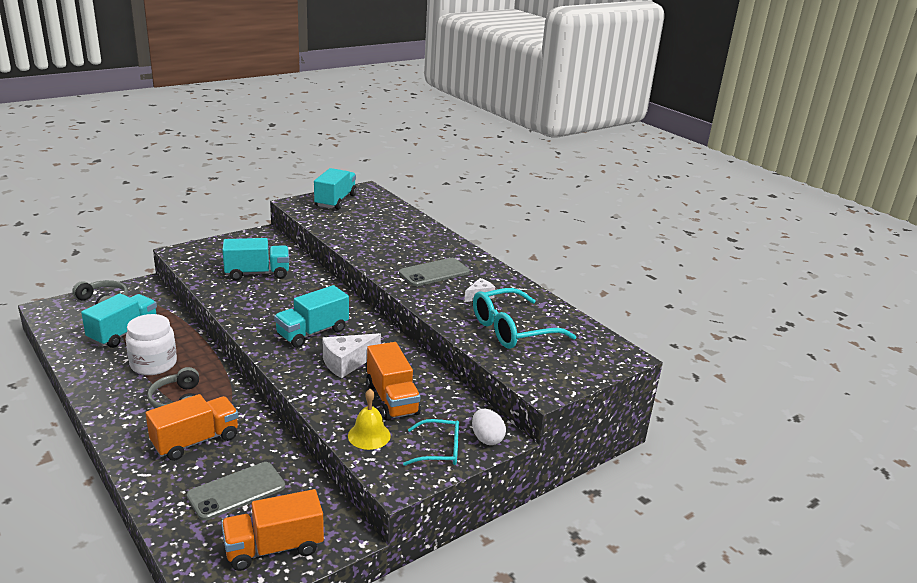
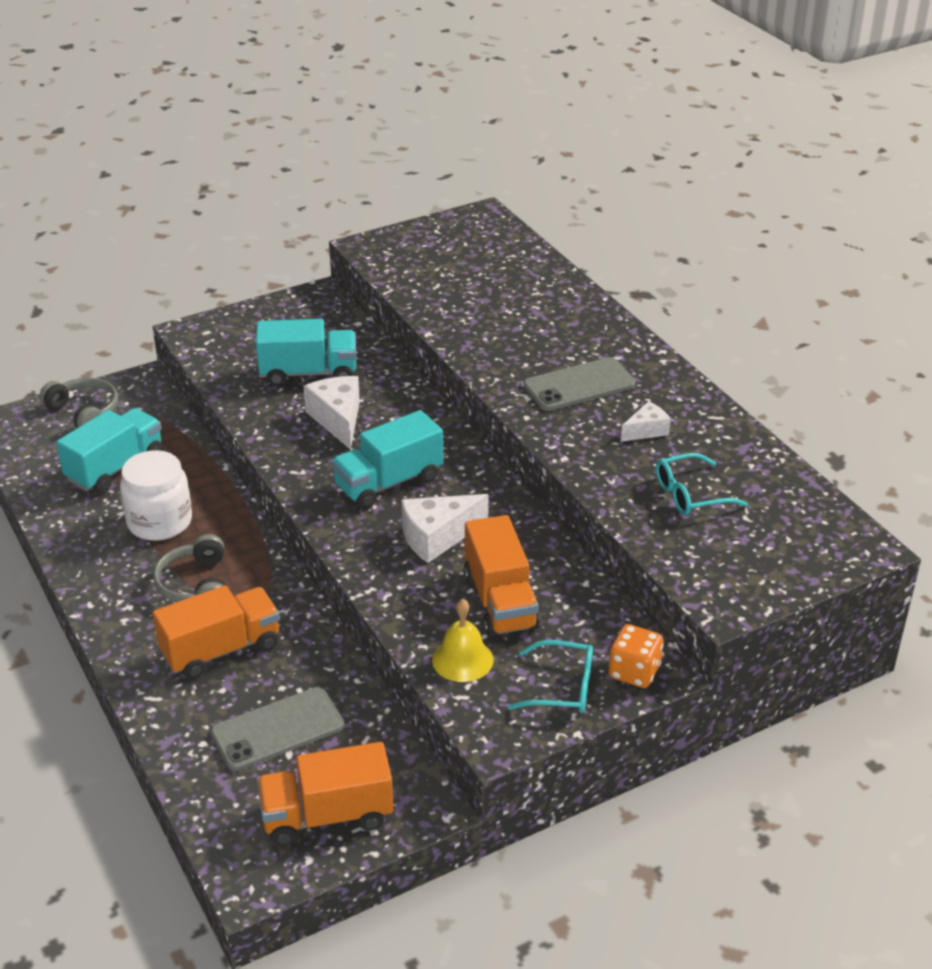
camera: 10 degrees right, 10 degrees up
(277, 298) = (338, 419): none -> white cheese
(335, 201) = (432, 241): turquoise truck -> none
(487, 439) = (634, 672): white egg -> orange dice
(512, 329) = (690, 494): turquoise glasses -> turquoise glasses, size x0.59

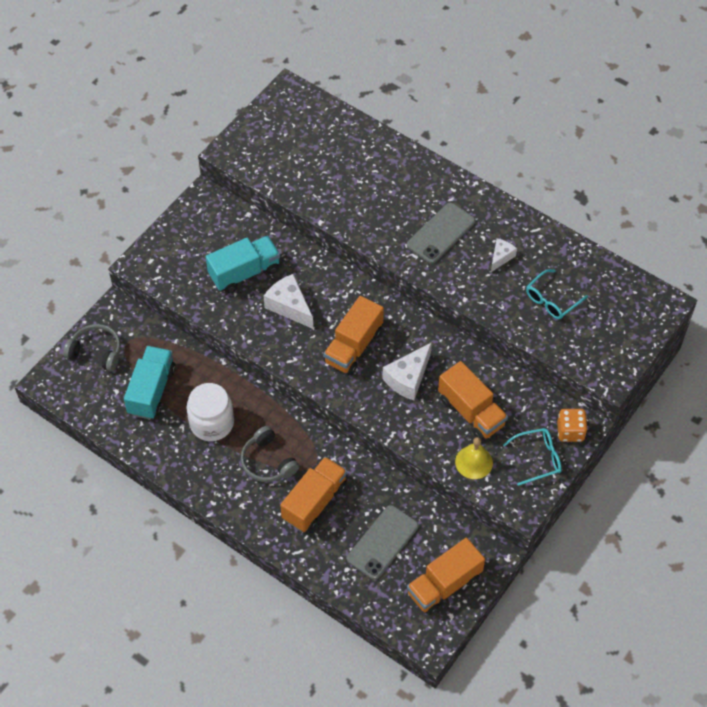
camera: 25 degrees left, 20 degrees up
(388, 482) = (353, 347): turquoise truck -> orange truck

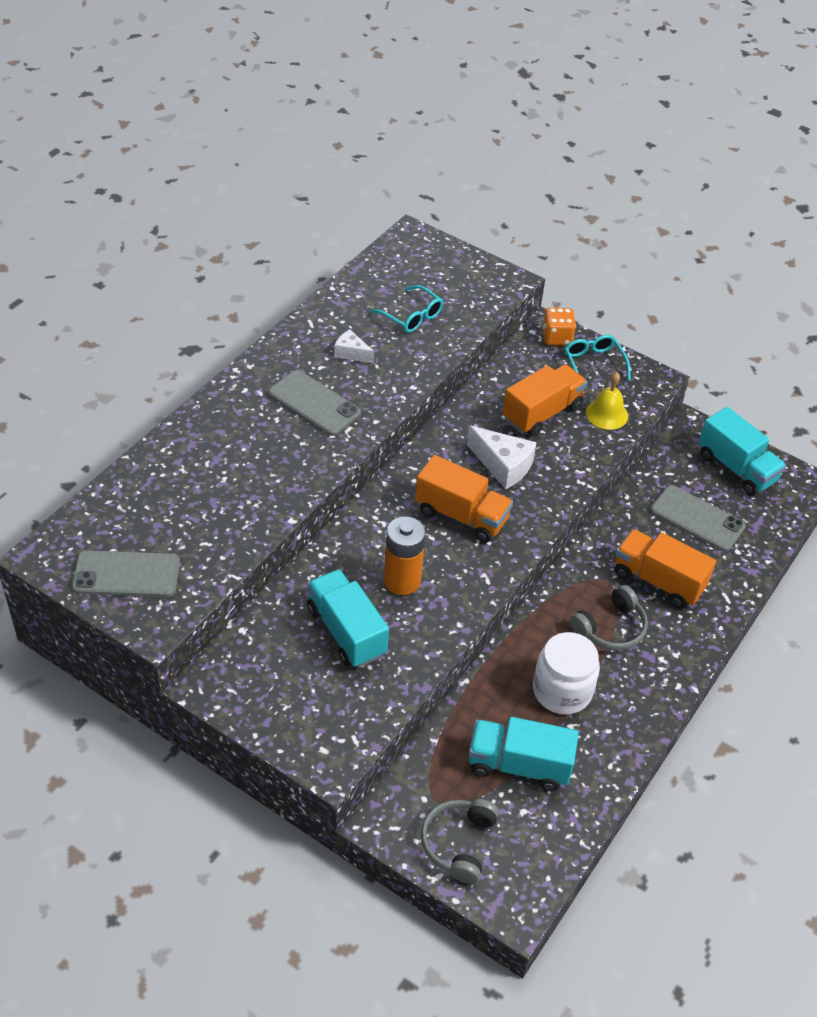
camera: 95 degrees left, 10 degrees down
(272, 134) = (126, 574): none -> grey phone
(289, 306) = (402, 581): white cheese -> orange battery
(444, 585) = (736, 468): orange truck -> turquoise truck

